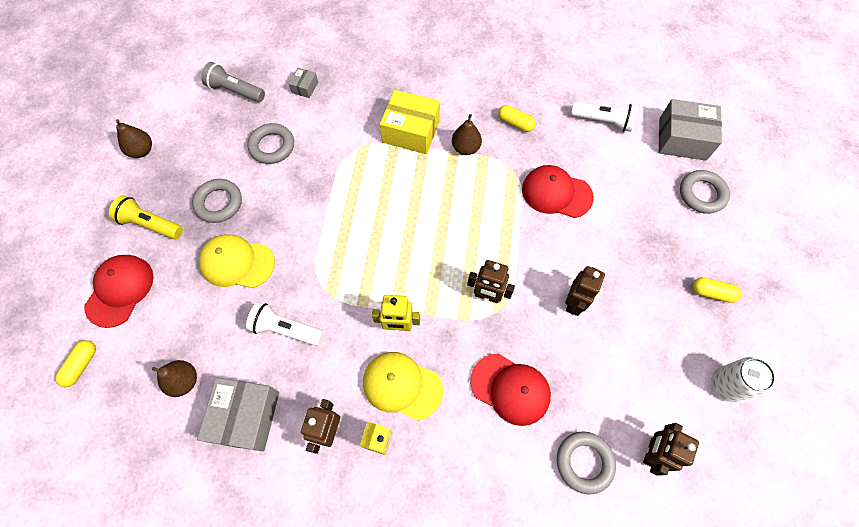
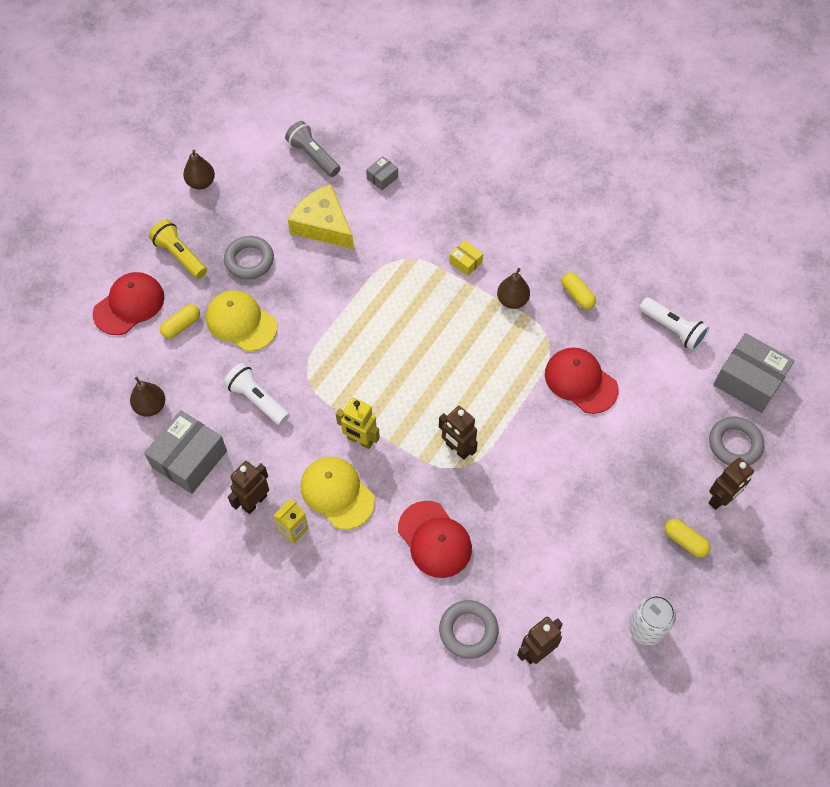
camera: 25 degrees right, 5 degrees down
(81, 365) = (72, 356): yellow capsule -> yellow capsule (181, 326)
(272, 146) = (323, 225): grey ring -> yellow cheese
(411, 131) = (465, 262): yellow box -> yellow box, size x0.48
(574, 302) = (538, 491): brown robot -> brown robot (721, 499)

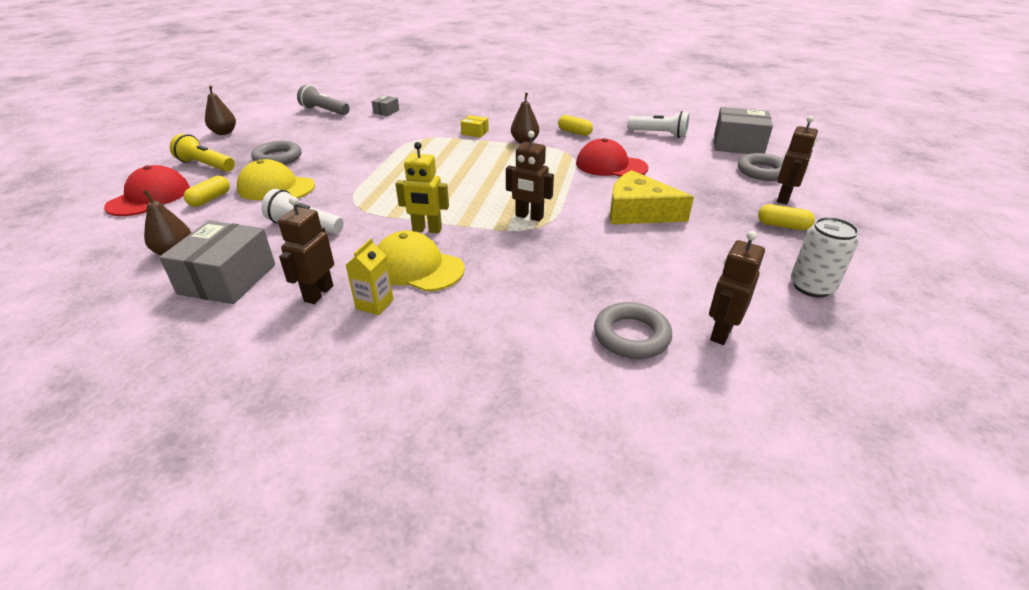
camera: 20 degrees left, 25 degrees down
(323, 225) = (343, 135): yellow cheese -> yellow cheese (638, 212)
(434, 539) = (544, 276): red cap -> none

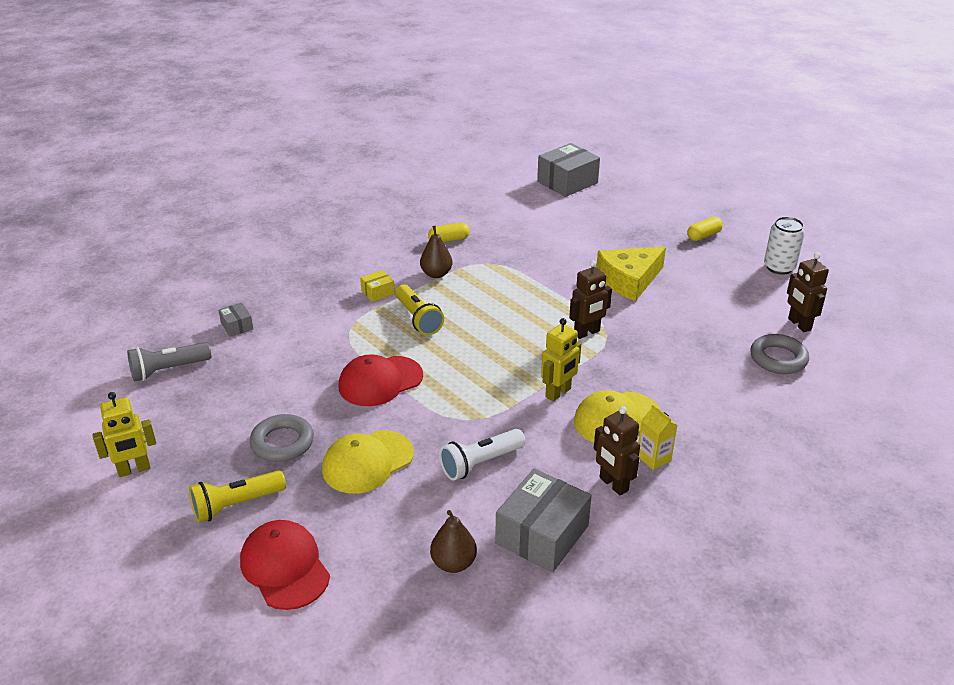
camera: 55 degrees left, 0 degrees up
(210, 199) = (345, 517): yellow capsule -> none
(224, 132) = (134, 470): brown pear -> yellow robot
(228, 279) = (542, 534): grey box -> grey box turned 75 degrees clockwise
(460, 153) = (418, 319): none -> yellow flashlight
(611, 165) = (538, 254): red cap -> red cap (380, 381)
(659, 134) = (506, 203): white flashlight -> none
(762, 171) = (622, 198): grey ring -> none
(784, 198) = (669, 213): brown robot -> none

